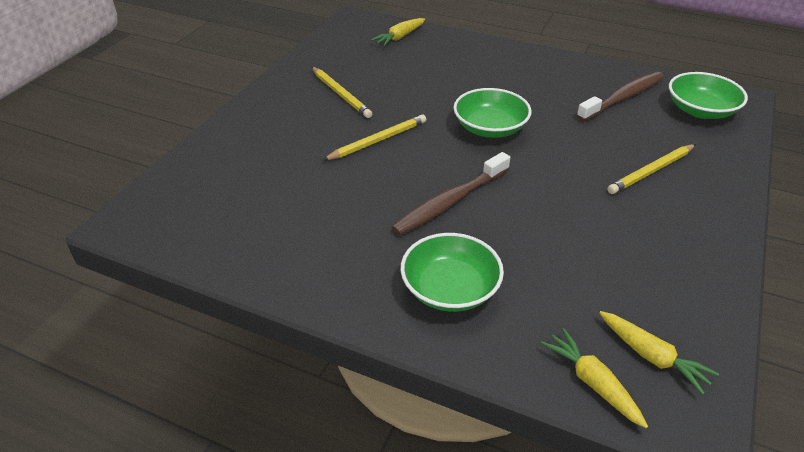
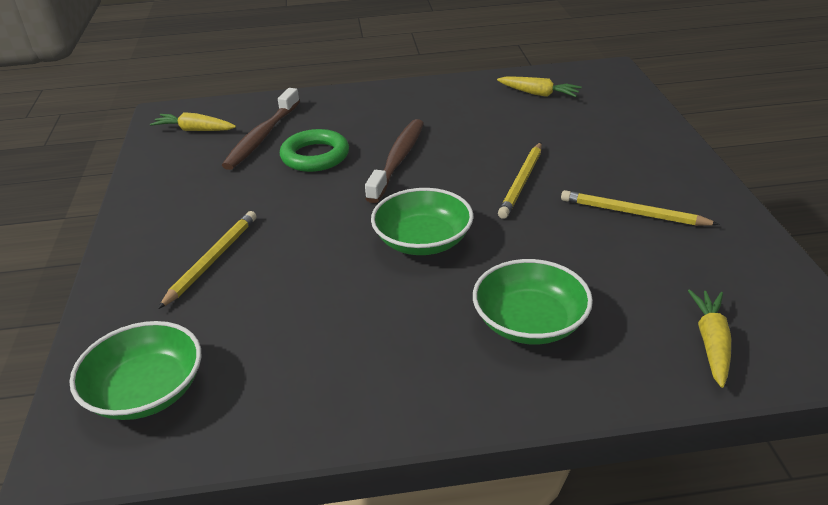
camera: 150 degrees right, 5 degrees down
(450, 289) = (349, 115): green bowl -> green bowl (530, 322)
(523, 241) = (315, 156): none -> green ring
(592, 383) = (231, 109): yellow carrot -> yellow carrot (538, 94)
(622, 98) = (275, 365): brown toothbrush -> brown toothbrush (262, 136)

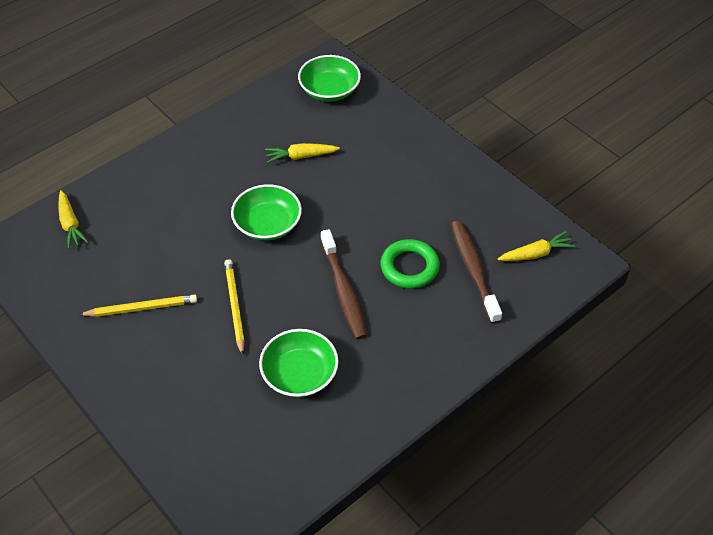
camera: 145 degrees right, 15 degrees up
(212, 260) = (379, 158): yellow pencil -> none
(530, 322) = (171, 196): green bowl -> green bowl (299, 374)
(538, 94) = (287, 444): yellow carrot -> yellow carrot (301, 156)

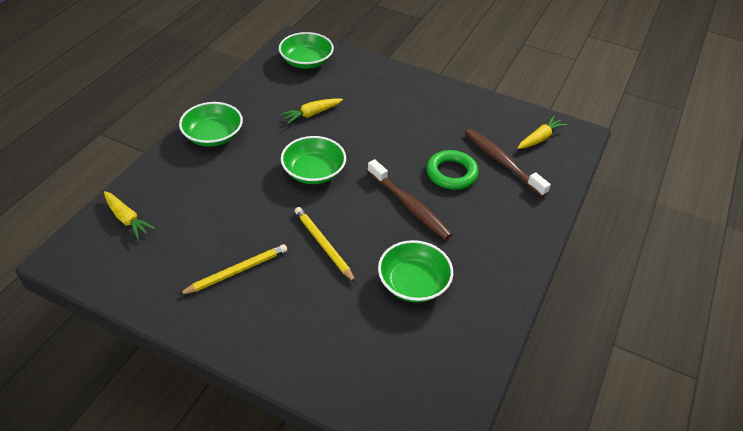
camera: 25 degrees left, 5 degrees down
(190, 156) = (213, 136): none -> green bowl

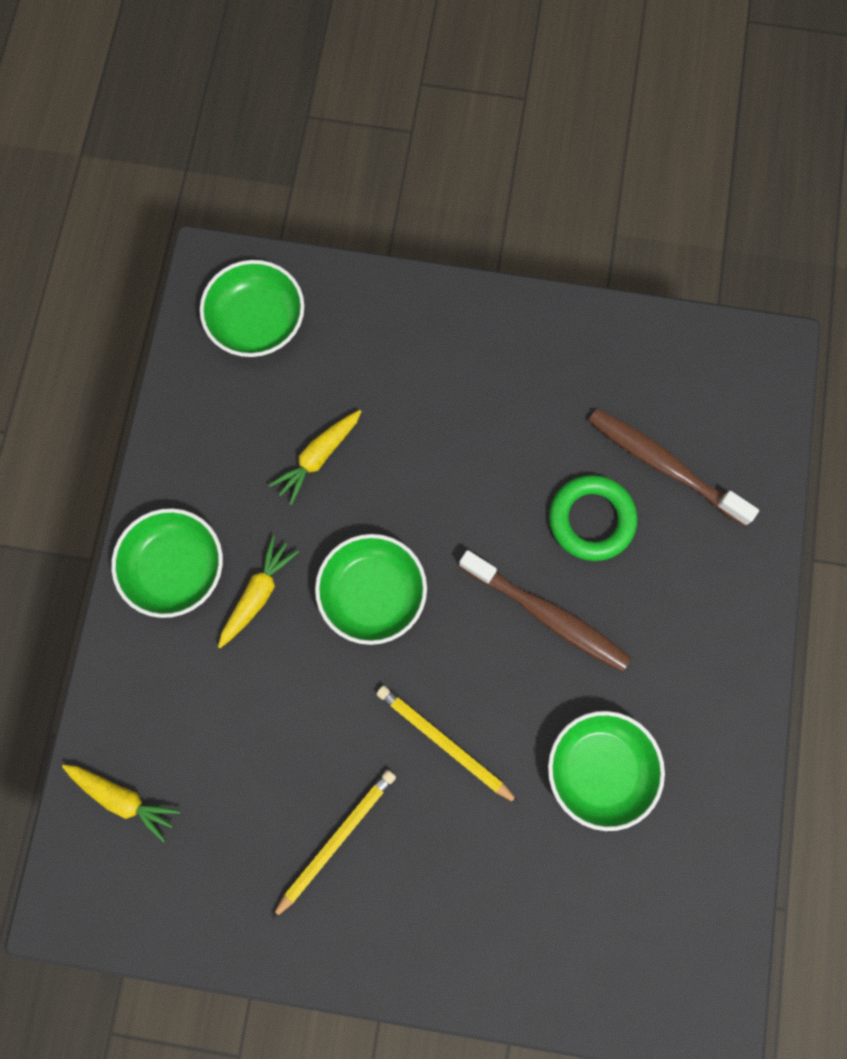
camera: 15 degrees left, 30 degrees up
(539, 138) = (711, 387): yellow carrot -> yellow carrot (258, 594)

